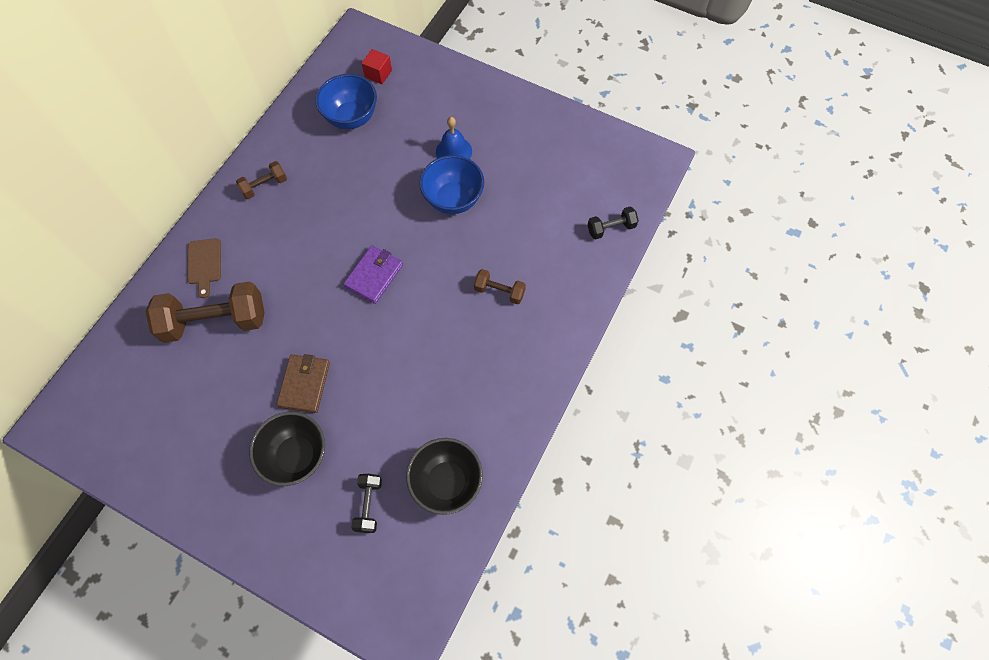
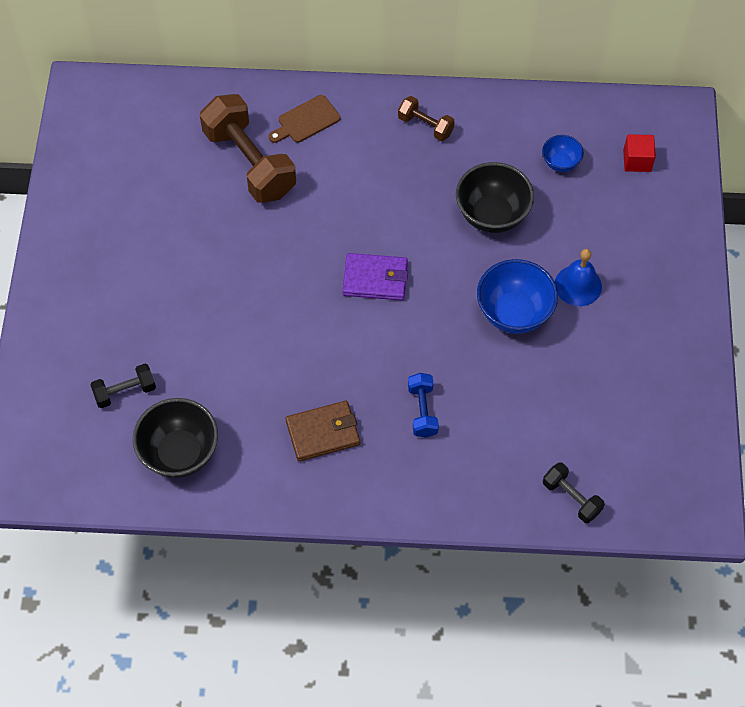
camera: 65 degrees right, 5 degrees down
(296, 456) = (145, 304): black bowl -> black bowl (492, 215)
(304, 384) = (221, 274): brown wallet -> brown wallet (323, 433)
(351, 117) = (560, 163): blue bowl -> blue bowl, size x0.54
(499, 291) = (422, 411): brown dumbbell -> blue dumbbell

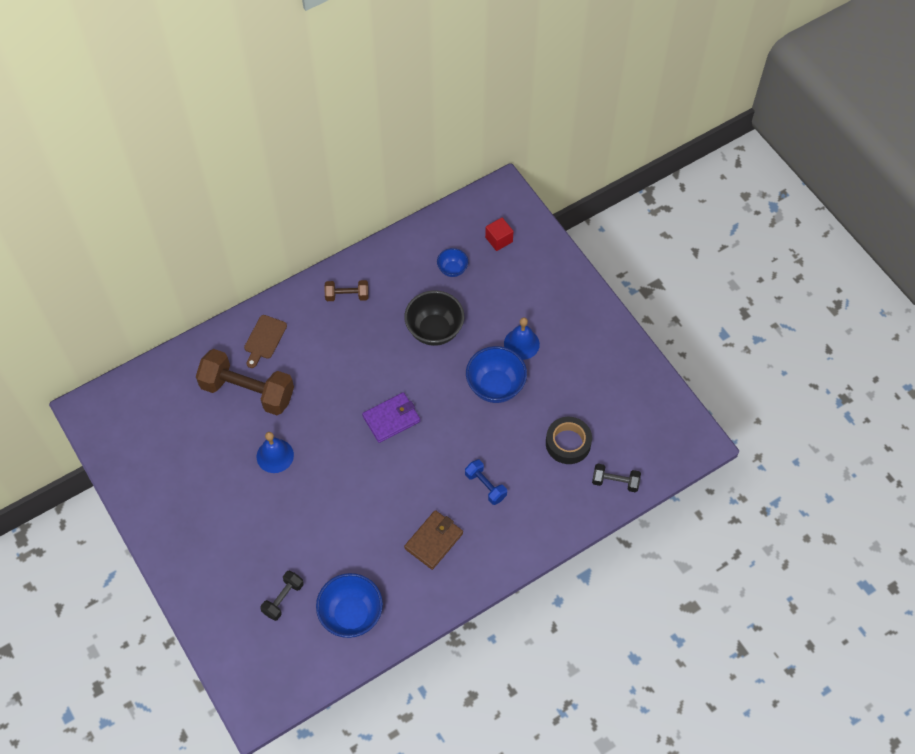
camera: 35 degrees left, 0 degrees up
(180, 453) = (351, 615): black bowl -> blue bowl
(227, 243) = (275, 455): none -> blue bell
(549, 423) = (568, 443): none -> black tape

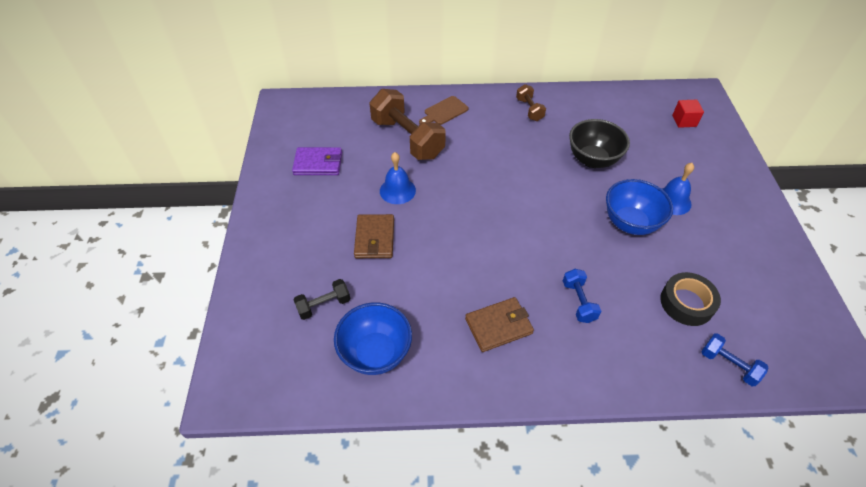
camera: 30 degrees right, 10 degrees down
(285, 515) = (374, 238): none -> brown wallet
(347, 295) = (529, 109): brown dumbbell -> brown dumbbell turned 45 degrees clockwise
(391, 419) = (516, 207): purple wallet -> purple wallet (318, 164)
(452, 269) = (631, 125): blue bowl -> none
(615, 482) = (728, 365): black dumbbell -> blue dumbbell

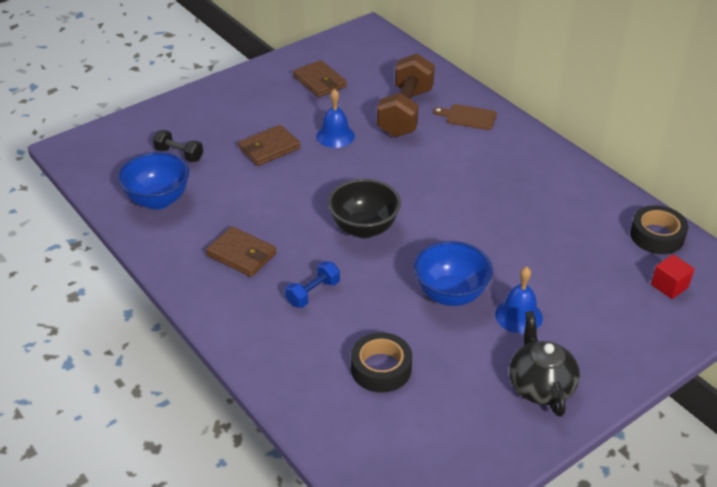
camera: 55 degrees right, 10 degrees down
(318, 164) = (319, 81): purple wallet -> brown wallet
(529, 109) = (540, 167): brown dumbbell -> none
(592, 160) = (515, 237): black bowl -> black bowl (364, 228)
(635, 100) = (657, 236): none -> black tape
(728, 365) = (329, 421): blue dumbbell -> none
(745, 227) = (540, 386): none -> black teapot

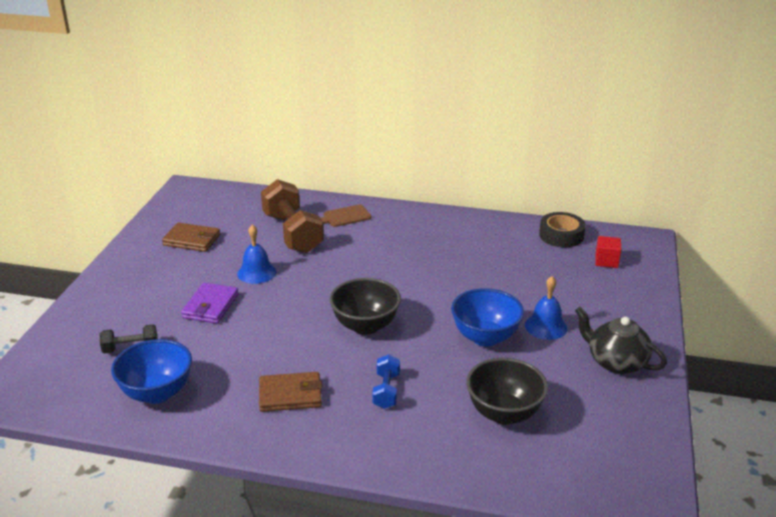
camera: 40 degrees left, 10 degrees down
(269, 148) = (210, 306): brown wallet -> purple wallet
(381, 368) = (504, 413): black tape -> black bowl

